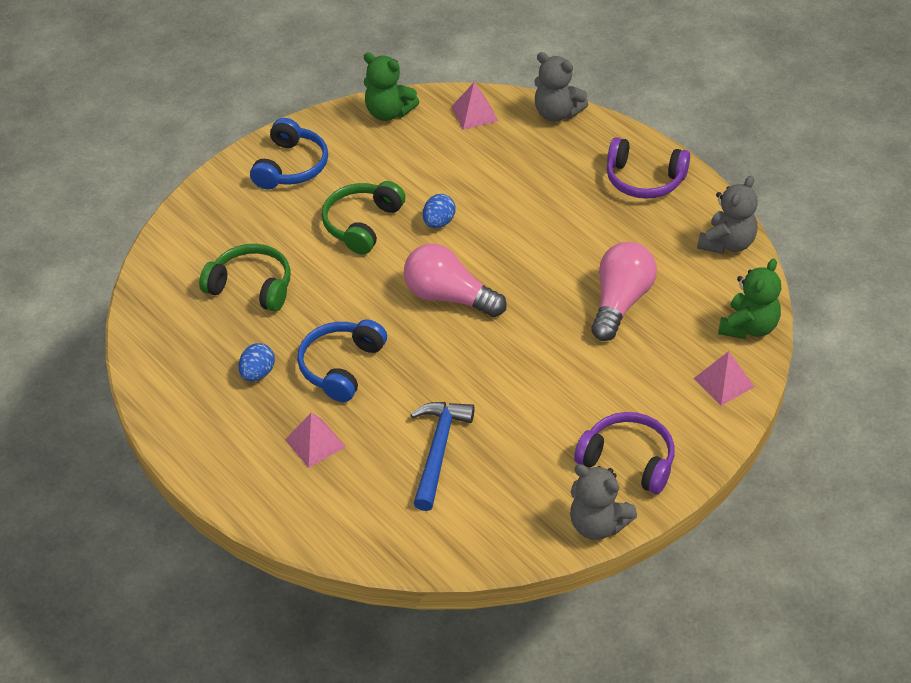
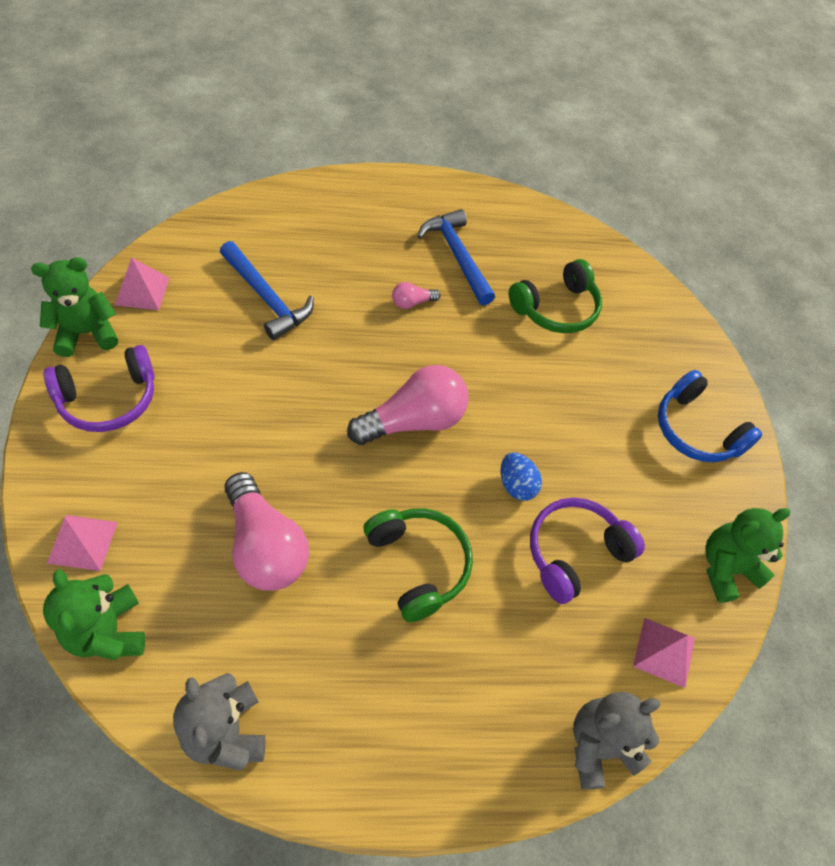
camera: 120 degrees right, 10 degrees up
(258, 373) = (457, 256): blue egg -> blue hammer
(315, 443) = (356, 243): pink pyramid -> pink pyramid (142, 291)
(341, 366) = (412, 302): blue headphones -> pink light bulb
(362, 224) = (567, 427): green headphones -> green headphones (418, 565)
(598, 524) = (86, 333): grey teddy bear -> green teddy bear
(644, 179) = (404, 739): purple headphones -> purple headphones (575, 553)

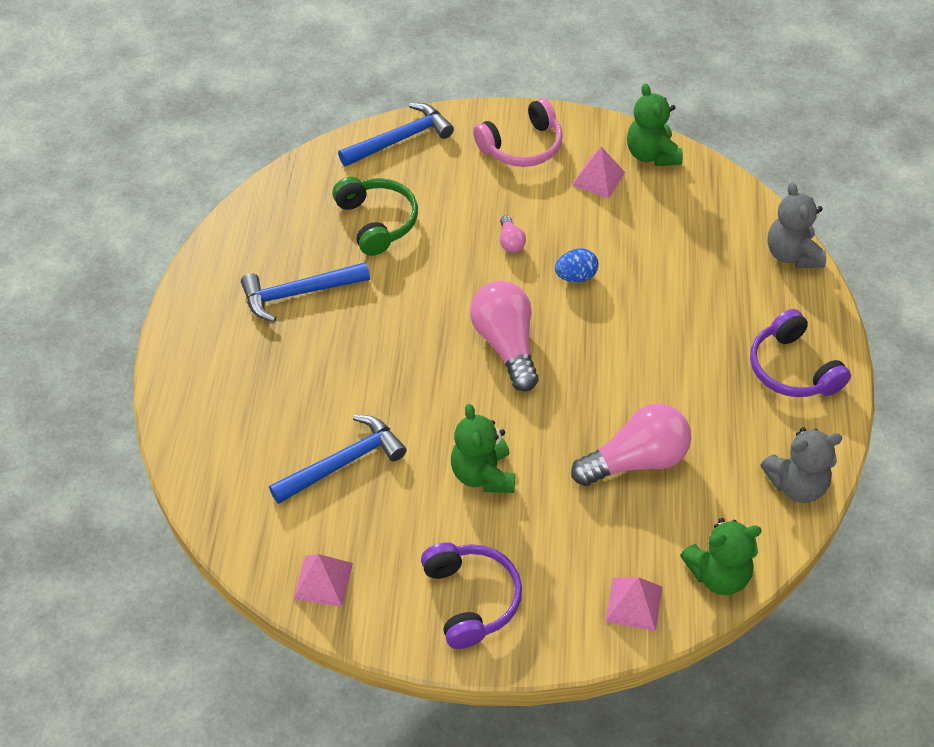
camera: 75 degrees left, 5 degrees down
(86, 333) = (381, 629): green teddy bear -> green teddy bear (483, 474)
(412, 302) = (360, 336): pink light bulb -> pink light bulb (510, 242)
(418, 565) = (652, 351): green headphones -> none
(575, 553) = (639, 246): purple headphones -> purple headphones (792, 369)
(664, 652) = (721, 205): pink pyramid -> pink pyramid (598, 178)
(672, 322) = (400, 139): none -> blue hammer
(696, 430) = (522, 146): blue headphones -> pink headphones

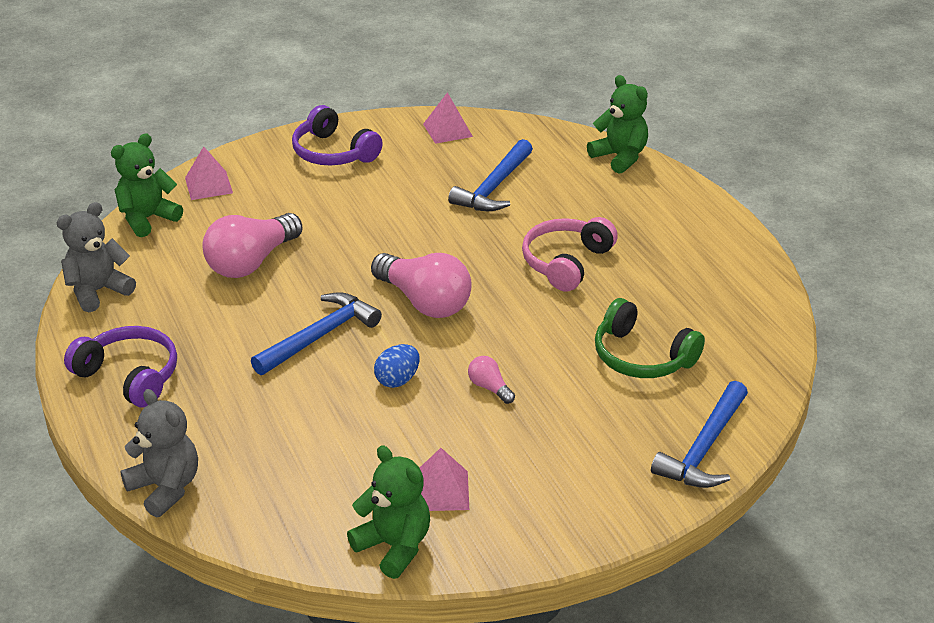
camera: 150 degrees right, 15 degrees down
(299, 293) = (650, 275): blue hammer -> blue hammer (319, 336)
(483, 474) = (376, 215): green teddy bear -> green teddy bear (620, 157)
(522, 146) = (559, 495): pink headphones -> pink headphones (566, 262)

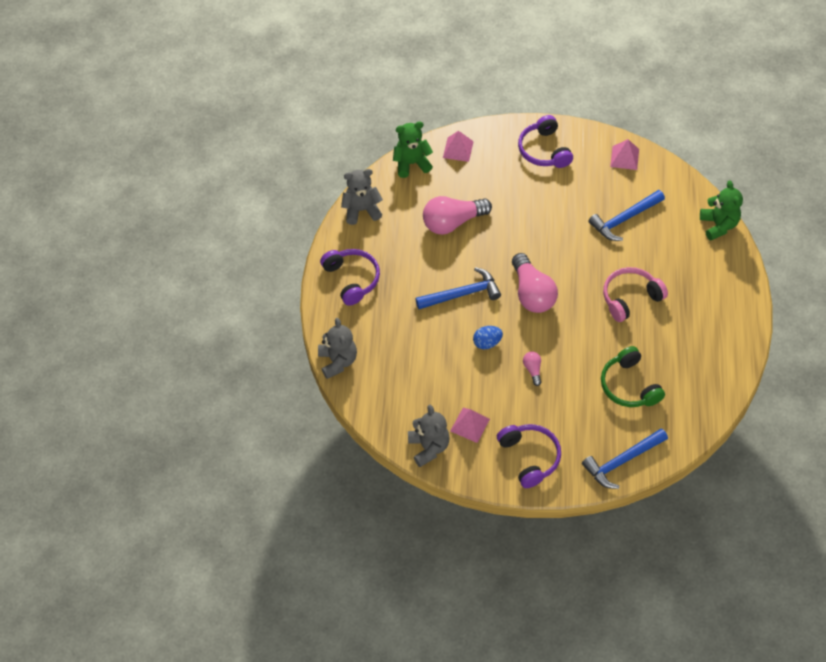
camera: 30 degrees right, 20 degrees up
(394, 546) = (428, 447): green teddy bear -> grey teddy bear
(565, 496) = (529, 457): none -> purple headphones

